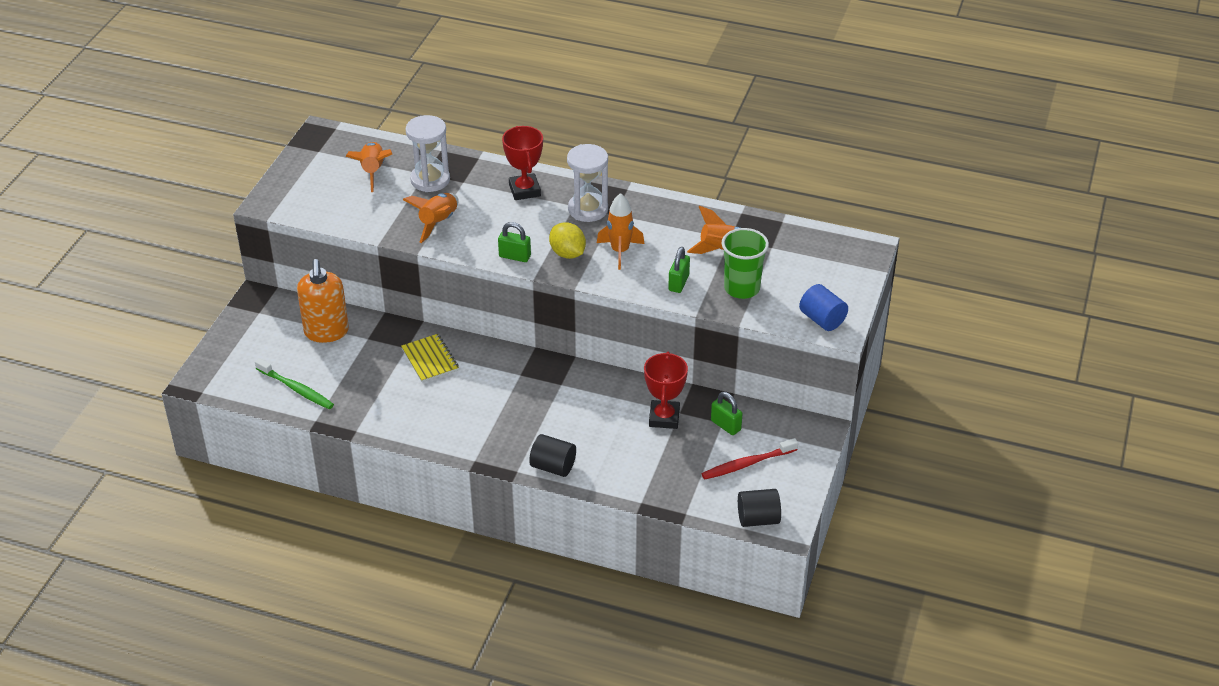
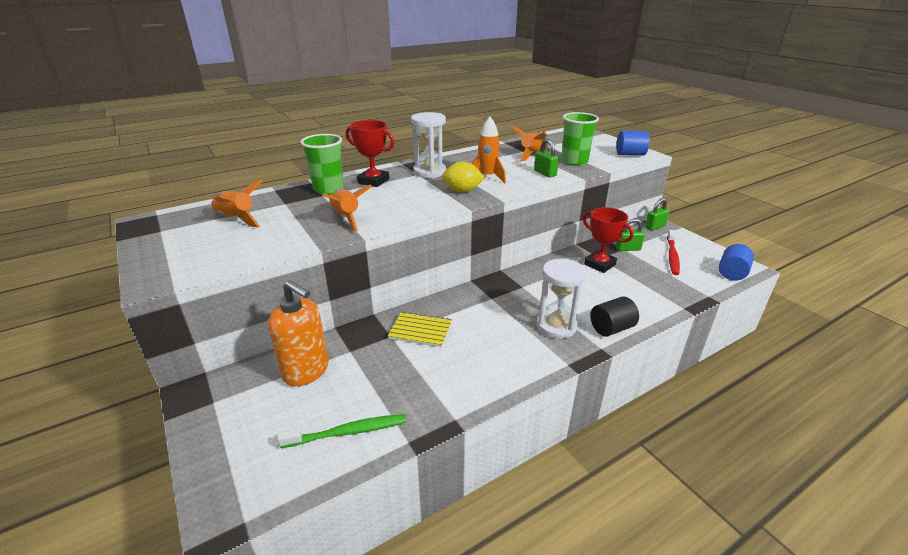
camera: 50 degrees left, 10 degrees down
(430, 180) = (295, 204): white hourglass -> white hourglass (556, 326)
(477, 177) = (328, 189): none -> green cup
(515, 256) = (435, 207): green padlock -> green padlock (655, 227)
(758, 519) = (731, 273): black cylinder -> blue cylinder

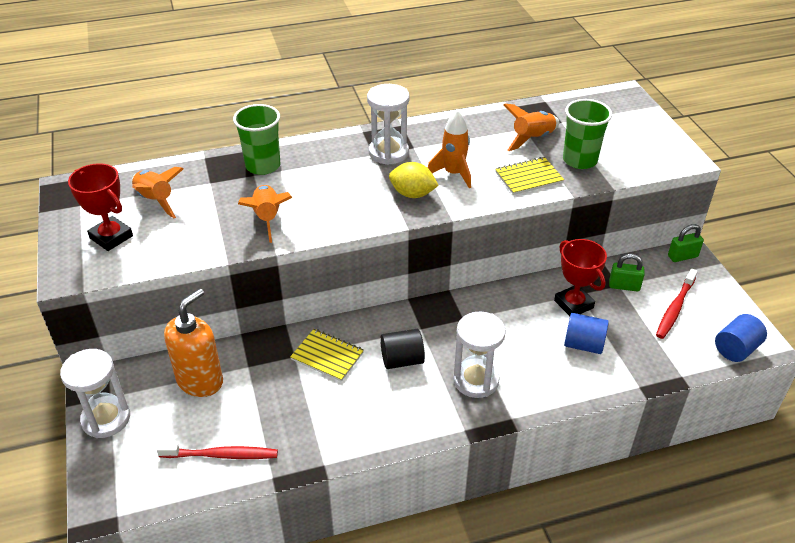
camera: 15 degrees right, 10 degrees up
(212, 423) = (106, 419): none -> white hourglass
(306, 371) = (200, 381): orange soap dispenser -> orange soap dispenser turned 105 degrees counterclockwise
(347, 432) = (221, 455): green toothbrush -> red toothbrush
(373, 181) = (317, 160): red trophy -> red trophy (111, 237)
(545, 173) = (528, 177): green padlock -> yellow notebook
(611, 328) = (536, 396): black cylinder -> black cylinder (402, 360)
(630, 154) = (664, 157): blue cylinder -> blue cylinder (583, 344)

